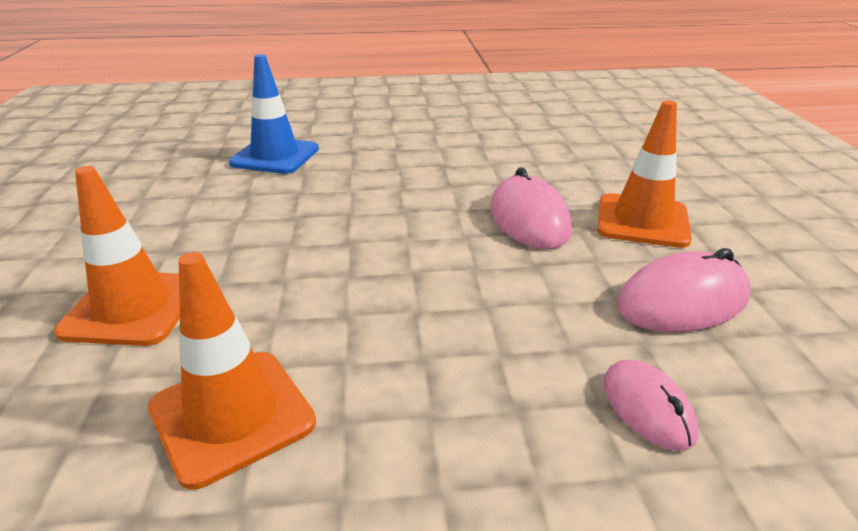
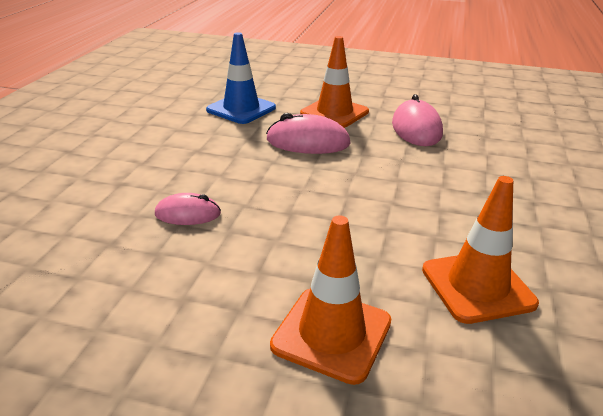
camera: 70 degrees left, 0 degrees up
(275, 156) = (82, 226): blue traffic cone -> blue traffic cone (241, 109)
(647, 408) = (492, 161): pink mouse -> pink mouse (188, 214)

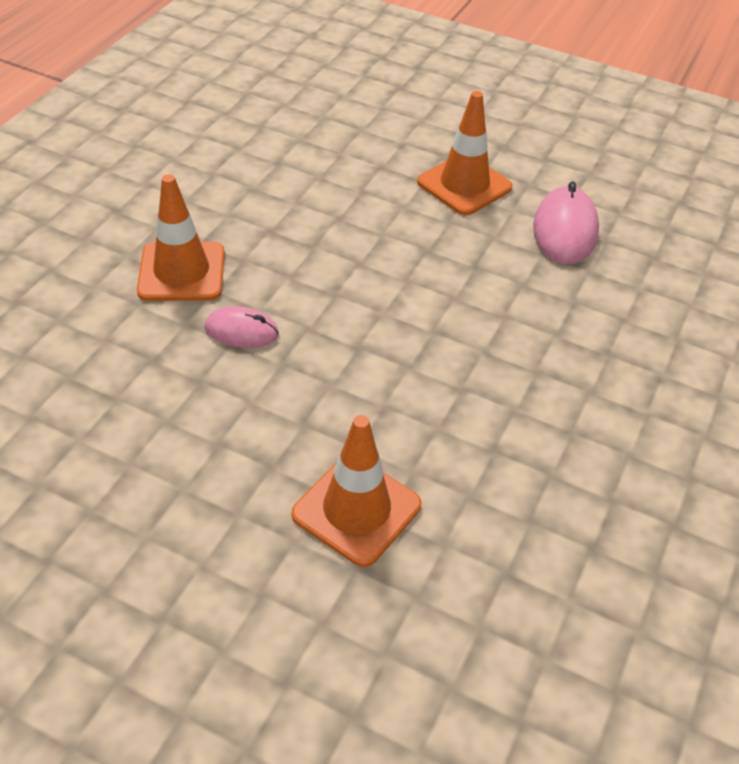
camera: 10 degrees right, 15 degrees up
(241, 109) = (341, 161): blue traffic cone -> none
(308, 142) = (412, 235): pink mouse -> none
(477, 286) = (532, 482): orange traffic cone -> orange traffic cone (182, 272)

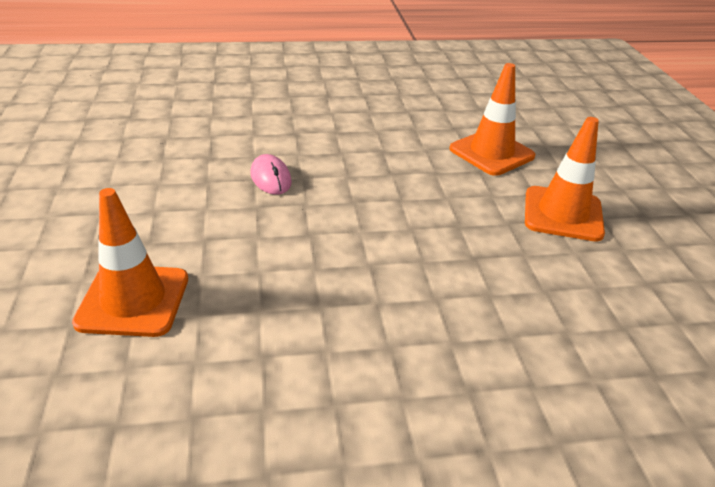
camera: 55 degrees right, 10 degrees down
(182, 272) = (300, 136): orange traffic cone -> orange traffic cone (491, 153)
(565, 230) = (597, 293): pink mouse -> none

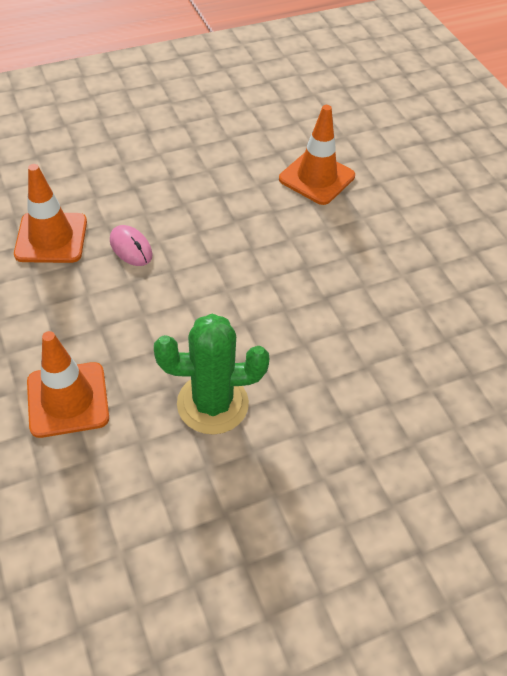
camera: 15 degrees left, 15 degrees up
(301, 339) = (212, 404): none -> green cactus
(563, 214) = (387, 237): orange traffic cone -> orange traffic cone (51, 238)

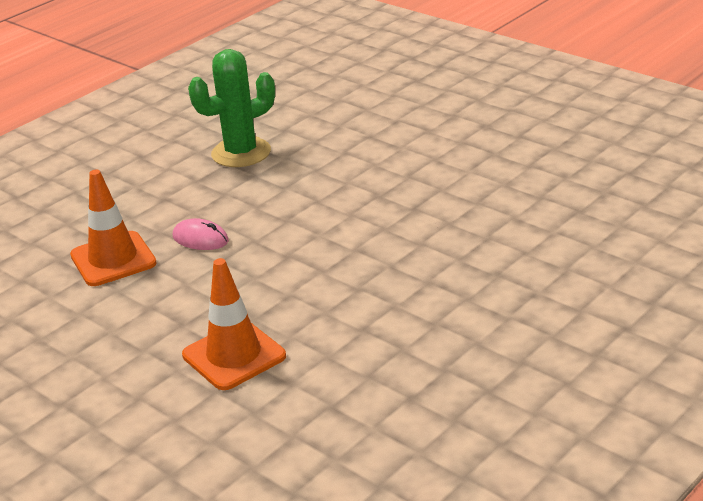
camera: 20 degrees left, 20 degrees down
(212, 404) = (372, 309): green cactus -> green cactus (241, 153)
(316, 177) = (336, 135): orange traffic cone -> none

